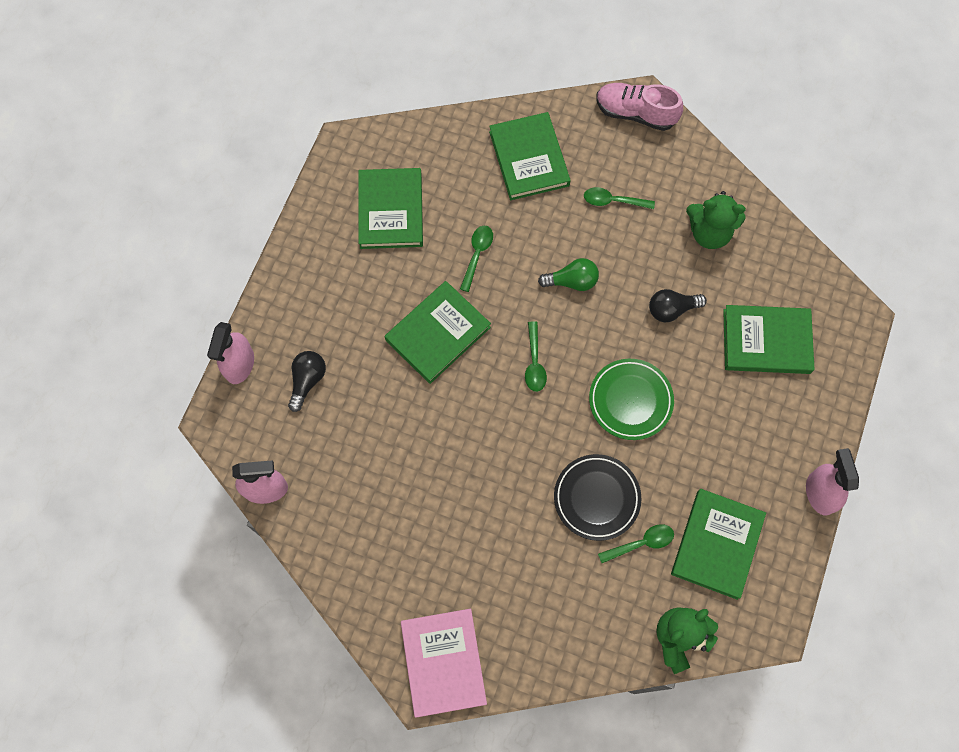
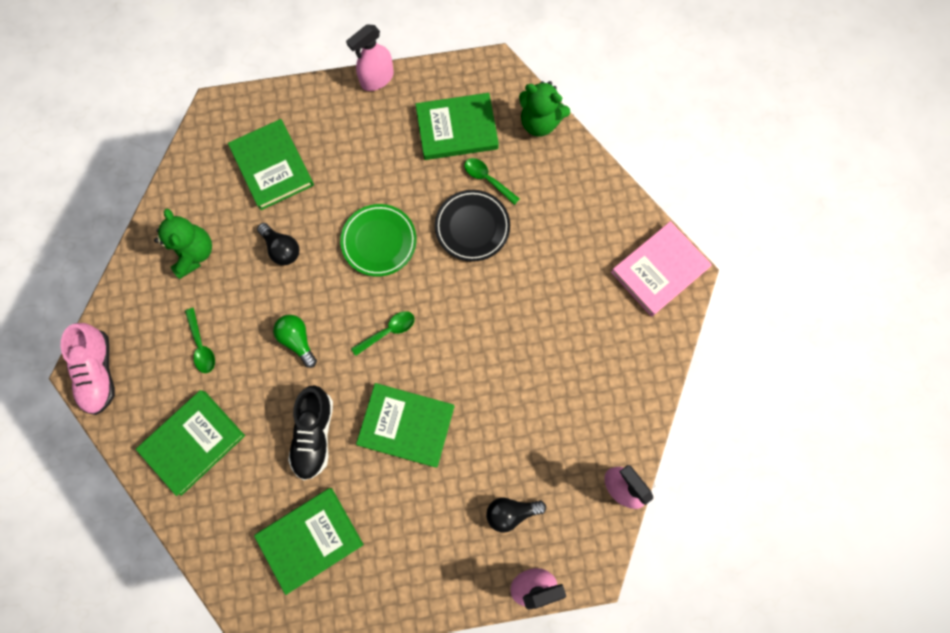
camera: 120 degrees left, 5 degrees up
(477, 255) = (314, 434): green spoon -> black shoe

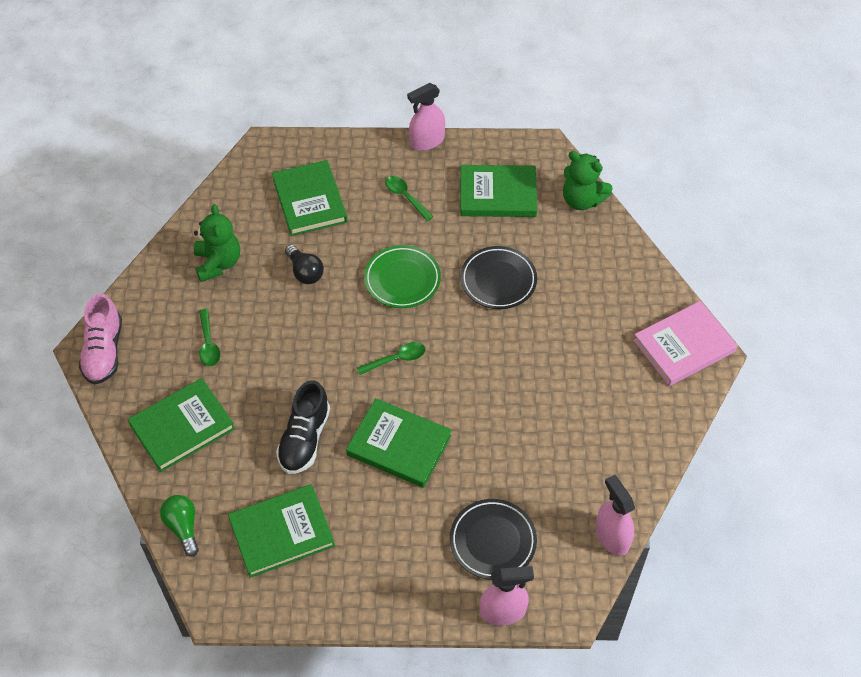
camera: 10 degrees right, 20 degrees down
(298, 340) = (304, 353): green light bulb -> green light bulb (183, 527)
(487, 179) = (521, 242): green spoon -> green spoon (405, 197)
(511, 512) = (492, 541): black light bulb -> black plate

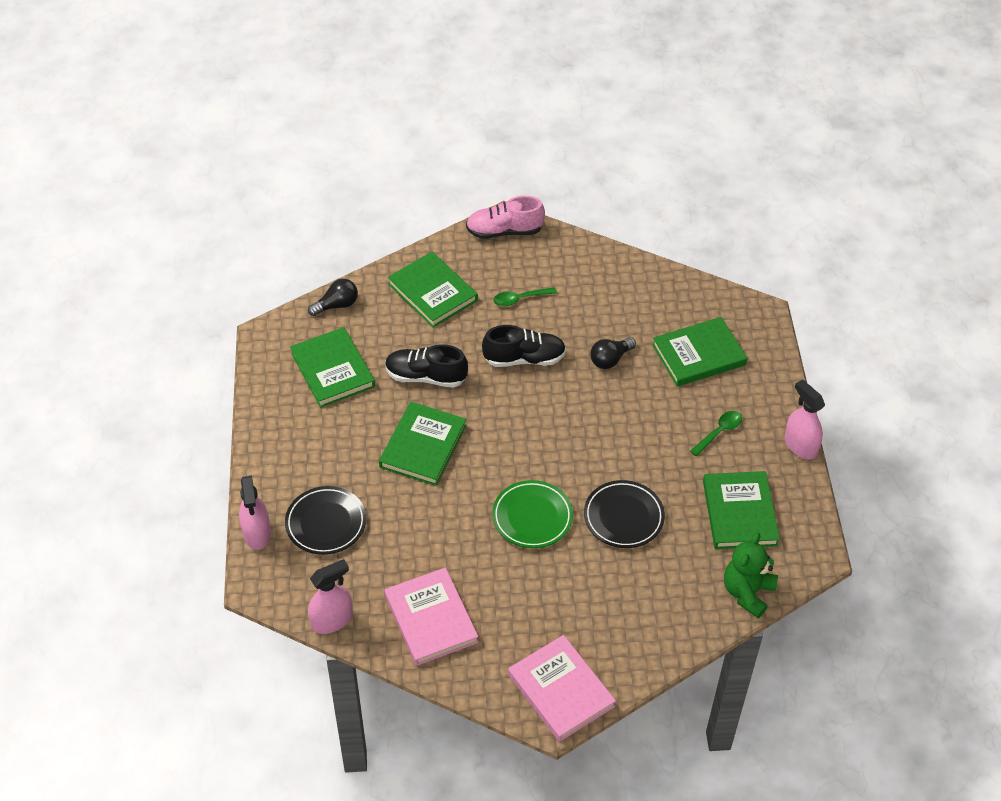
camera: 85 degrees right, 5 degrees down
(183, 527) = (336, 305): green light bulb -> black light bulb
(218, 263) = (610, 295): green teddy bear -> none
(293, 346) = (524, 359): none -> black shoe
(396, 359) = (517, 438): green spoon -> none
(402, 280) = (612, 436): green plate -> green plate (532, 517)
(610, 447) = (431, 619): none -> pink book

